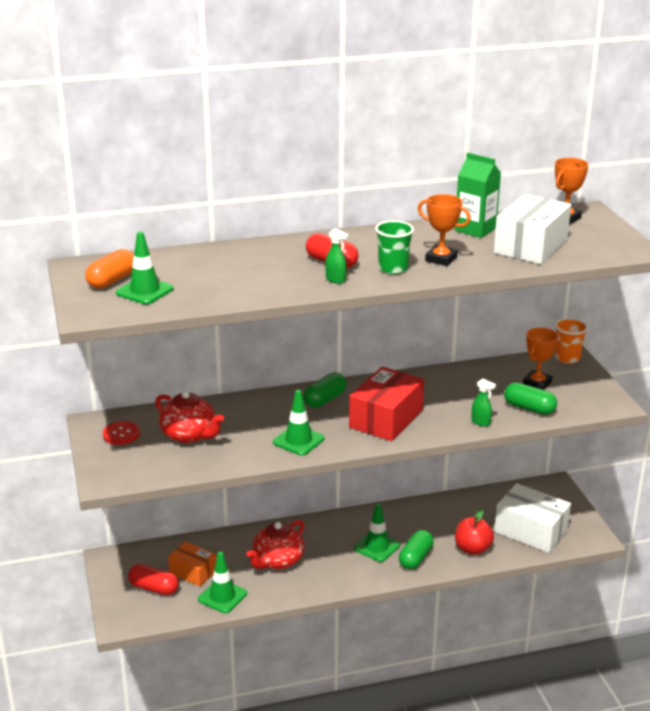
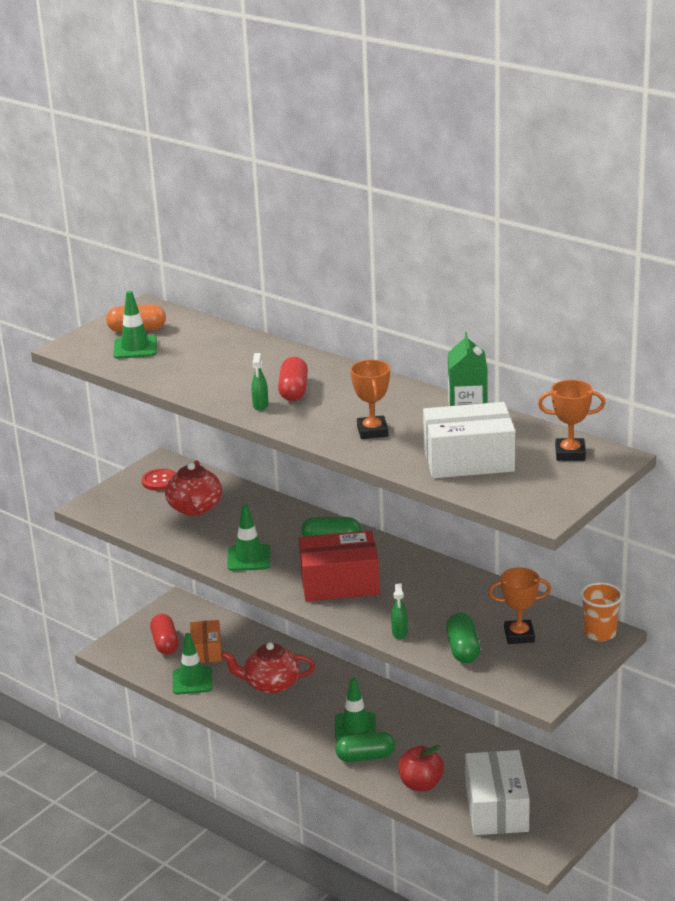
camera: 55 degrees right, 0 degrees up
(393, 268) = (320, 419): green cup -> none

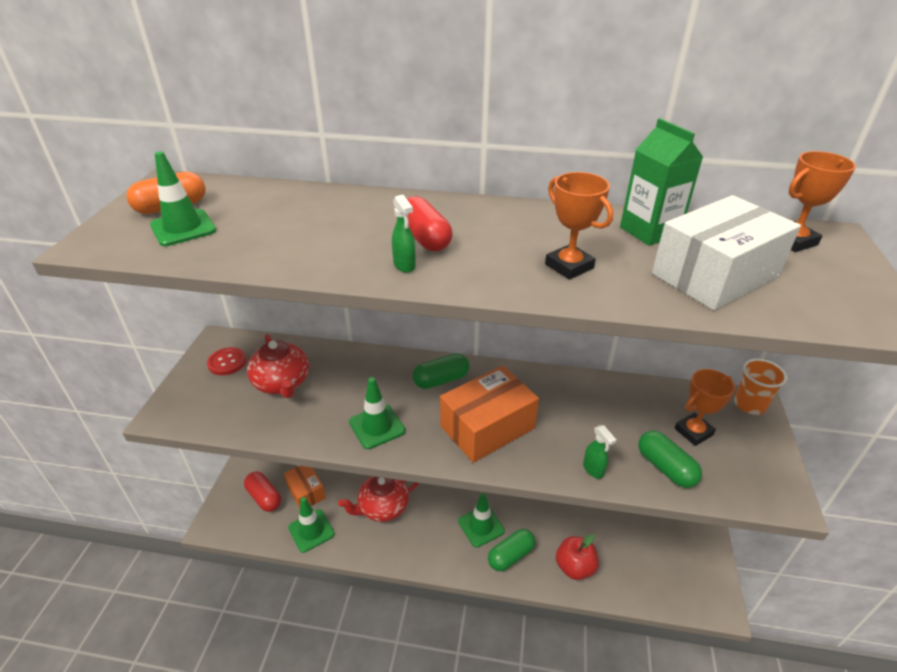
camera: 30 degrees left, 10 degrees up
(340, 583) = (487, 427): red box -> orange box
(496, 808) = (648, 567): white box -> none

